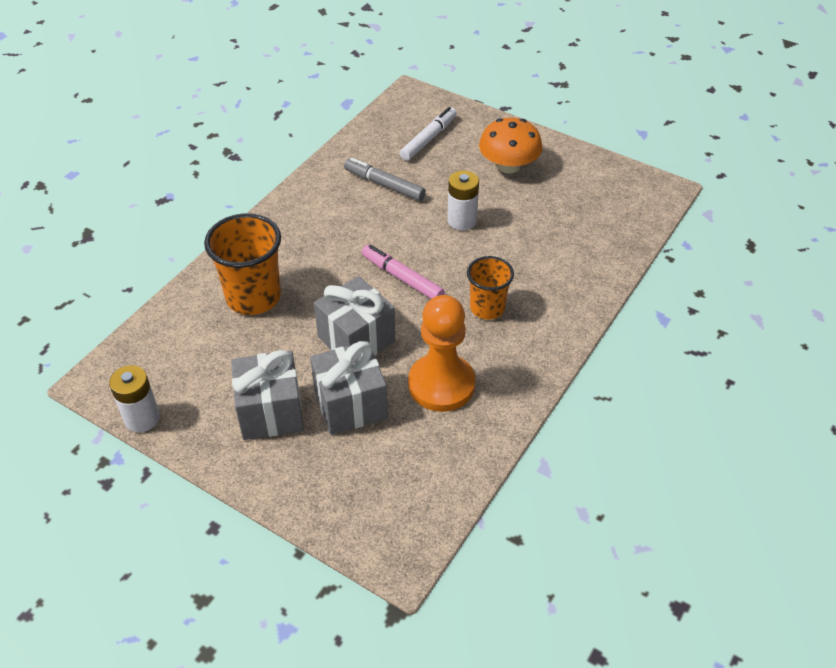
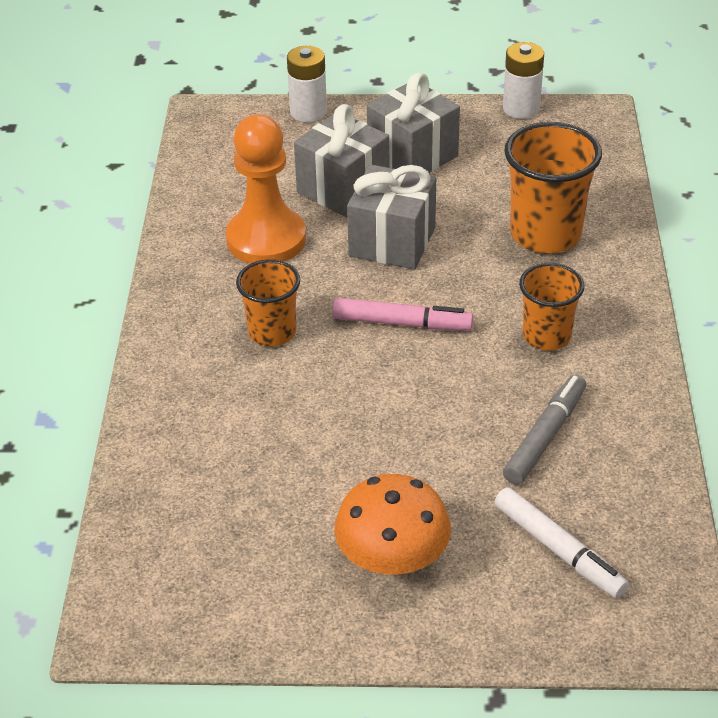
camera: 150 degrees right, 5 degrees down
(327, 233) = (546, 336): none -> orange cup
(384, 185) = (545, 436): grey marker -> grey marker turned 60 degrees counterclockwise
(428, 139) = (558, 550): white marker -> white marker turned 45 degrees counterclockwise
(462, 220) = (390, 430): white battery -> white battery (308, 112)

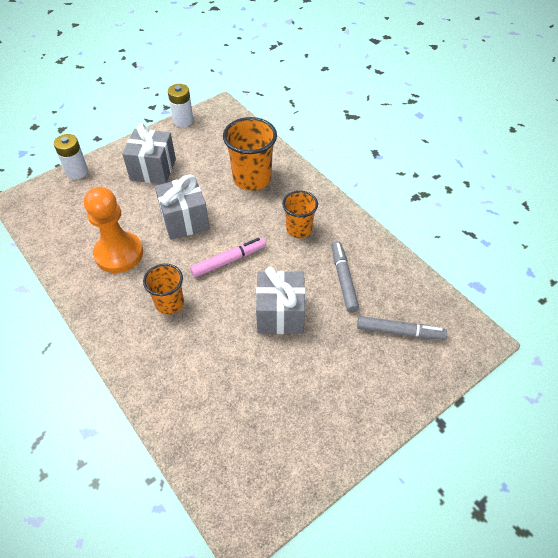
camera: 40 degrees left, 10 degrees up
(343, 189) = (134, 205): grey gift -> grey gift (280, 314)
(392, 557) = (336, 386): orange mushroom -> none
(558, 550) = (400, 332): white marker -> grey marker

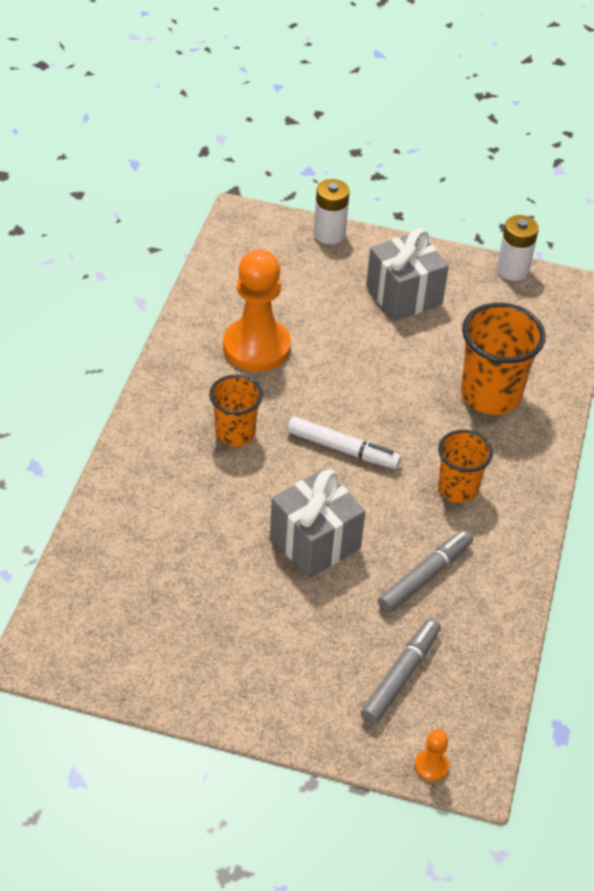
camera: 50 degrees right, 5 degrees down
(185, 220) = (359, 373): grey gift -> none
(229, 260) = (343, 449): pink marker -> white marker
(400, 332) = (401, 675): grey marker -> grey marker turned 120 degrees counterclockwise
(467, 355) = (431, 766): none -> orange pawn

